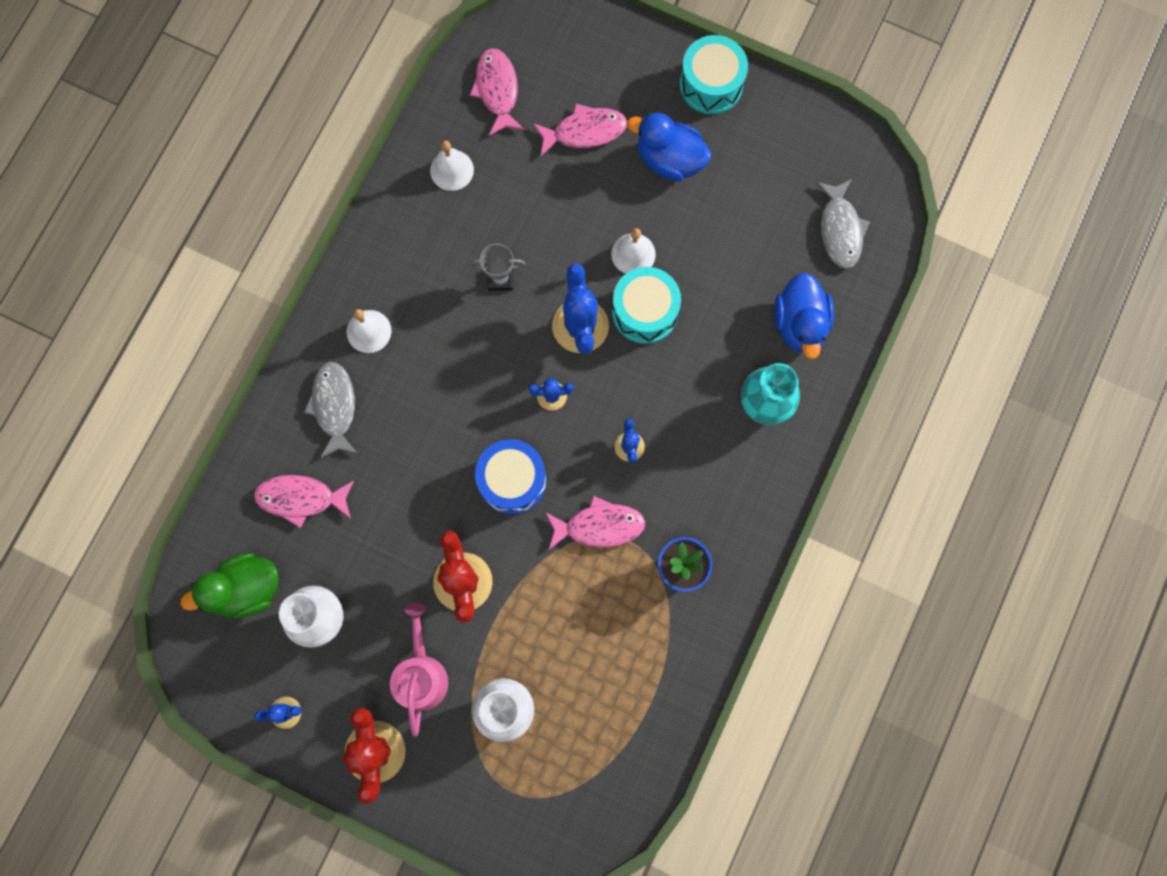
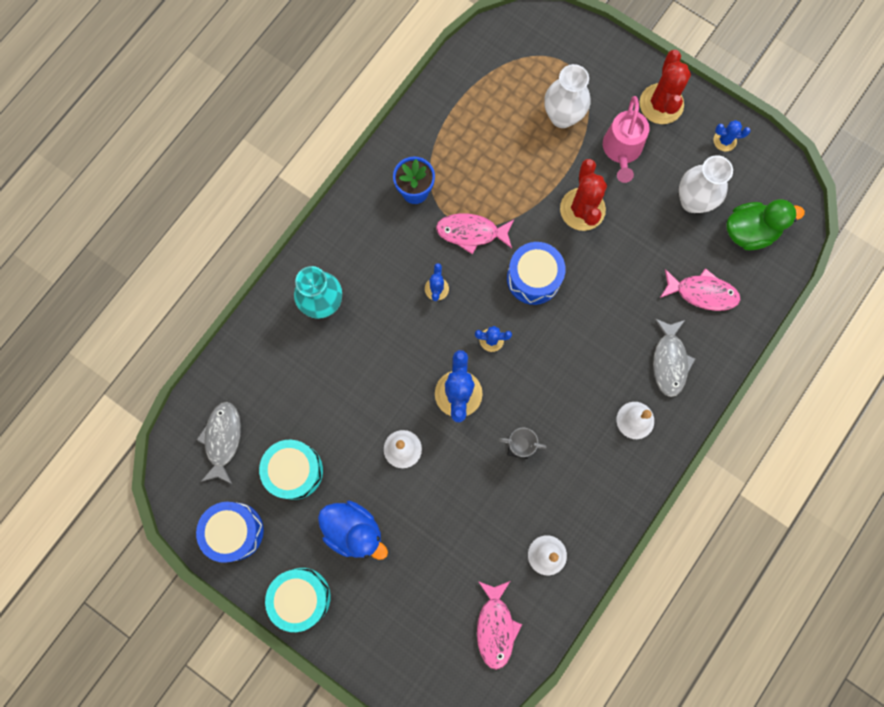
camera: 170 degrees left, 0 degrees up
(584, 131) = (423, 571): pink fish -> none
(644, 312) = (402, 396): turquoise drum -> turquoise drum (294, 471)
(800, 137) = (235, 531): none -> blue drum
(800, 324) = (277, 364): blue duck -> none

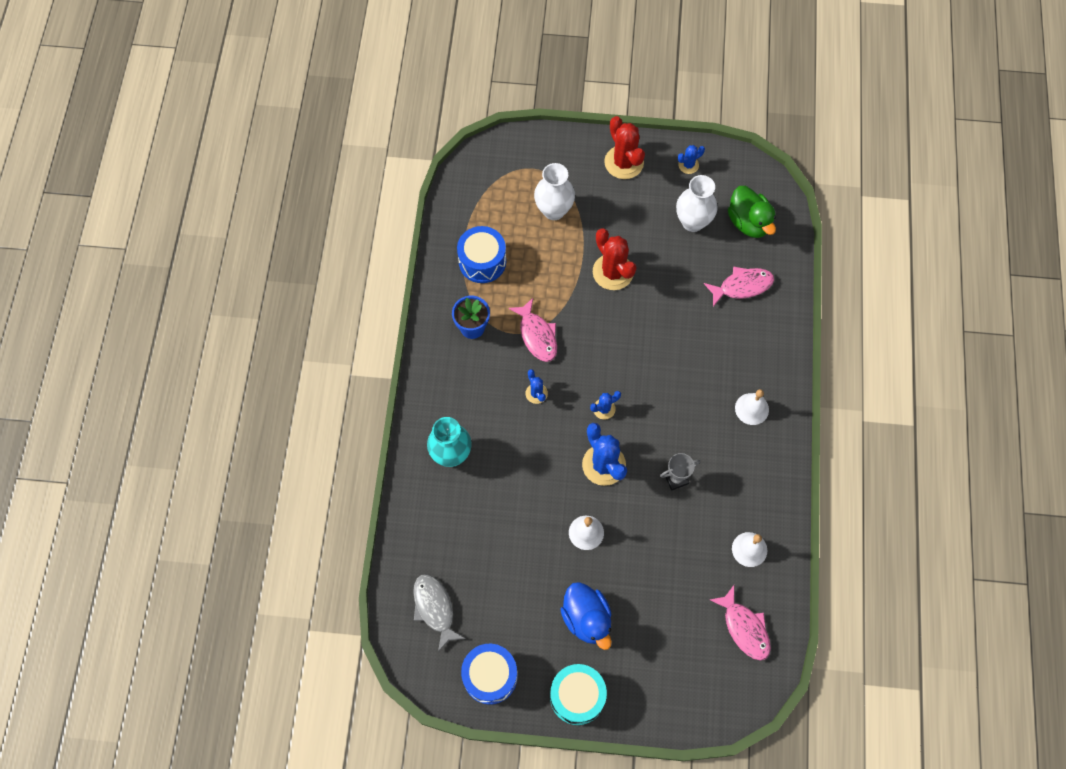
camera: 30 degrees left, 10 degrees down
(294, 471) = (510, 599): turquoise drum -> none
(354, 530) = (587, 619): blue duck -> blue duck turned 60 degrees clockwise
(471, 232) = (537, 335): pink fish -> pink fish turned 90 degrees counterclockwise
(533, 278) = (607, 344): blue drum -> blue drum (482, 261)
(622, 150) = (615, 212): pink watering can -> none
(669, 361) = (749, 350): grey fish -> none
(749, 232) = (749, 222): green duck -> green duck turned 105 degrees clockwise

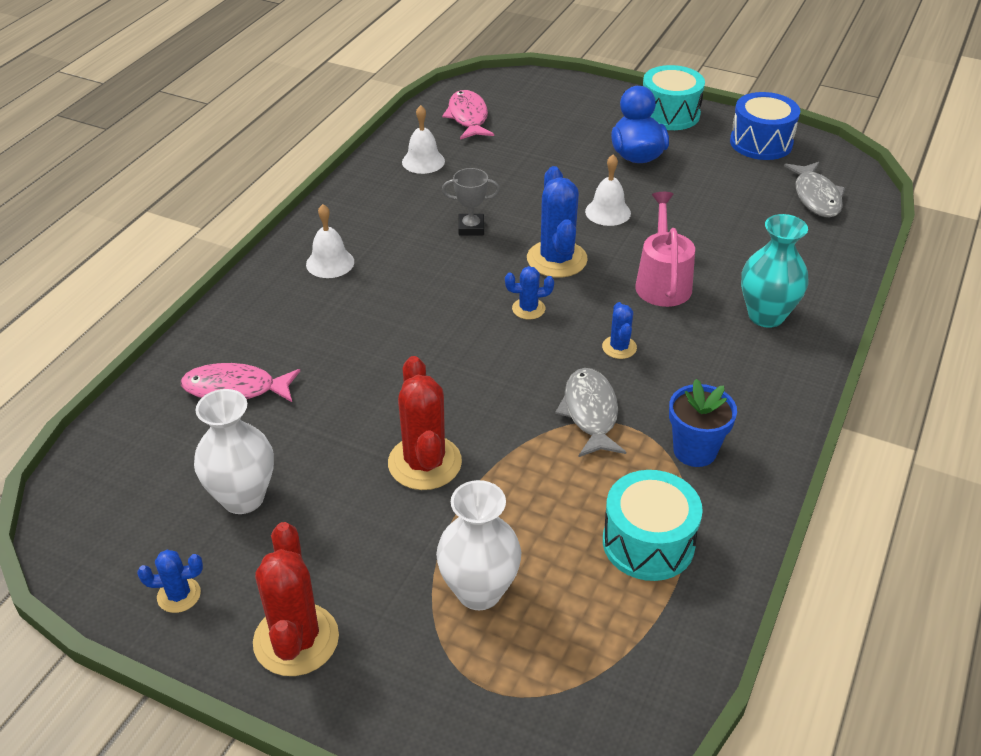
camera: 160 degrees left, 25 degrees down
(482, 261) = (648, 543): blue drum -> turquoise drum
(526, 465) = (662, 282): none -> pink watering can
(537, 335) = (590, 413): pink fish -> grey fish
(749, 222) = (152, 470): green duck -> none

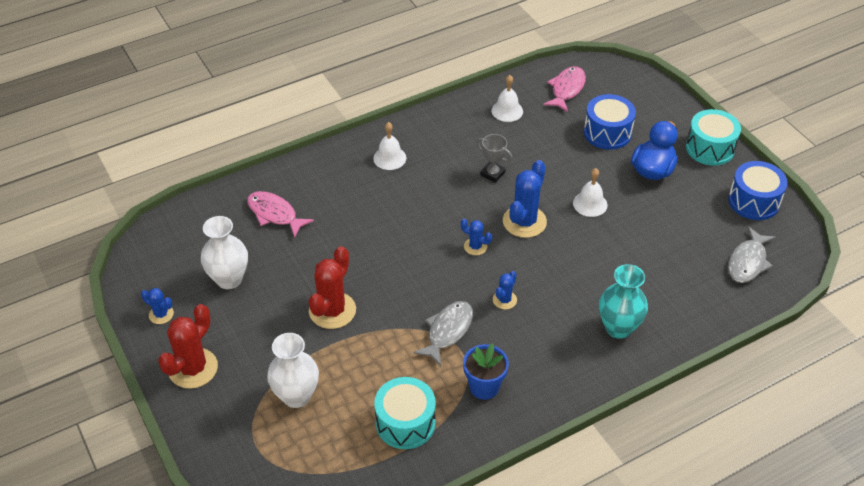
camera: 35 degrees right, 5 degrees up
(554, 140) = (607, 133): none -> blue drum
(662, 282) = (575, 271): pink watering can -> none

